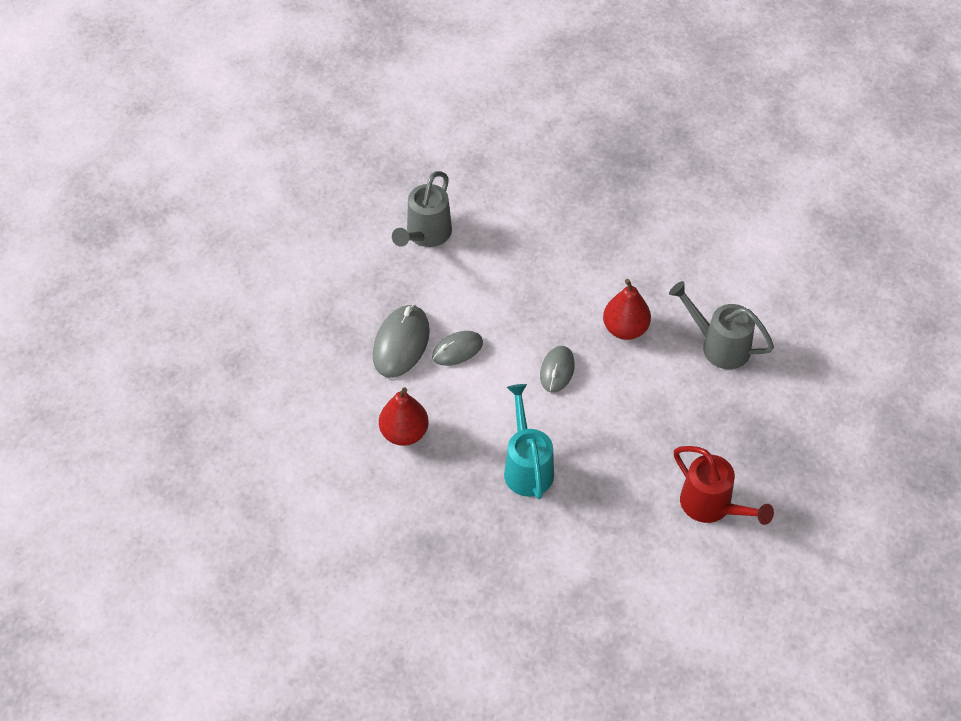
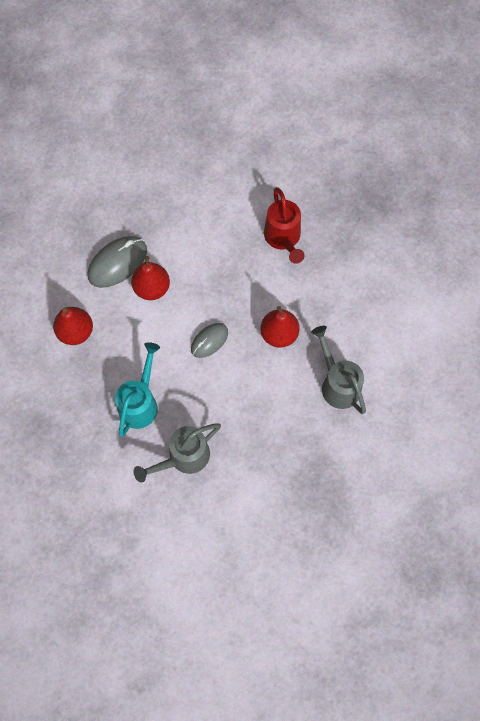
camera: 30 degrees right, 15 degrees up
(425, 235) = (188, 187): grey watering can -> grey watering can (183, 458)
(457, 350) = (152, 288): grey mouse -> red pear
(712, 506) = (246, 505): red watering can -> red watering can (283, 239)

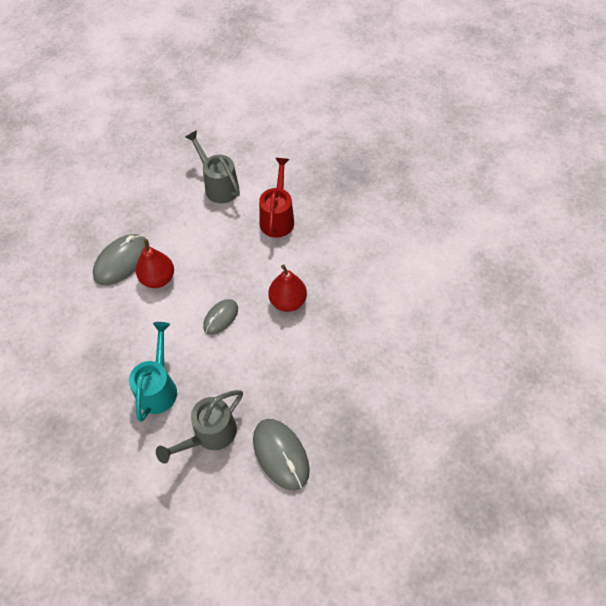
camera: 10 degrees left, 10 degrees down
(76, 332) = (86, 330): red pear -> none
(247, 488) = (281, 454): none -> grey mouse
(283, 239) = (277, 218): red watering can -> red watering can turned 150 degrees counterclockwise
(337, 383) = (352, 337): grey watering can -> grey watering can (218, 186)

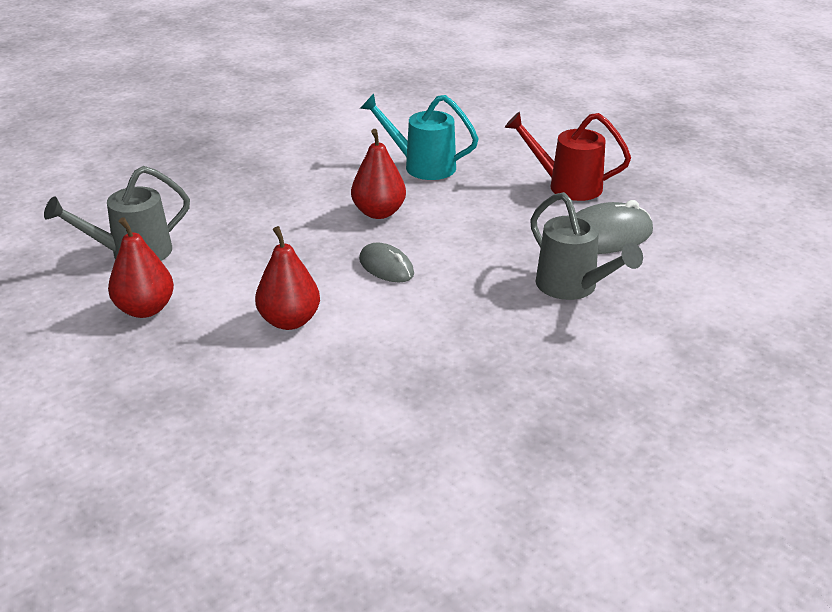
camera: 80 degrees left, 25 degrees down
(122, 261) = (234, 358): grey mouse -> none
(158, 387) = (490, 328): turquoise watering can -> turquoise watering can (422, 166)
(164, 209) = (145, 309): none -> red pear
(277, 218) = (230, 208): red watering can -> red watering can (566, 186)

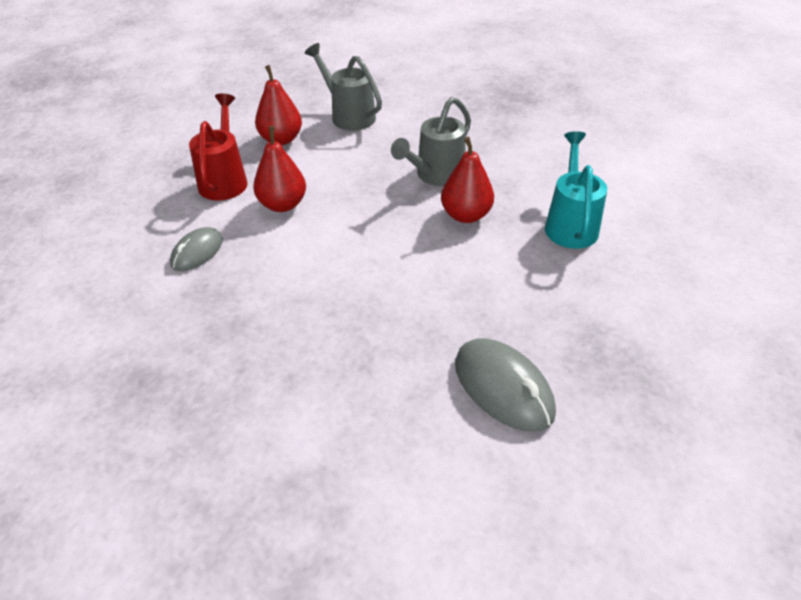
camera: 75 degrees right, 10 degrees up
(386, 267) = (377, 238): grey mouse -> grey mouse (197, 252)
(566, 186) = (600, 340): red watering can -> red watering can (224, 180)
(573, 287) = (387, 372): grey watering can -> grey watering can (435, 175)

